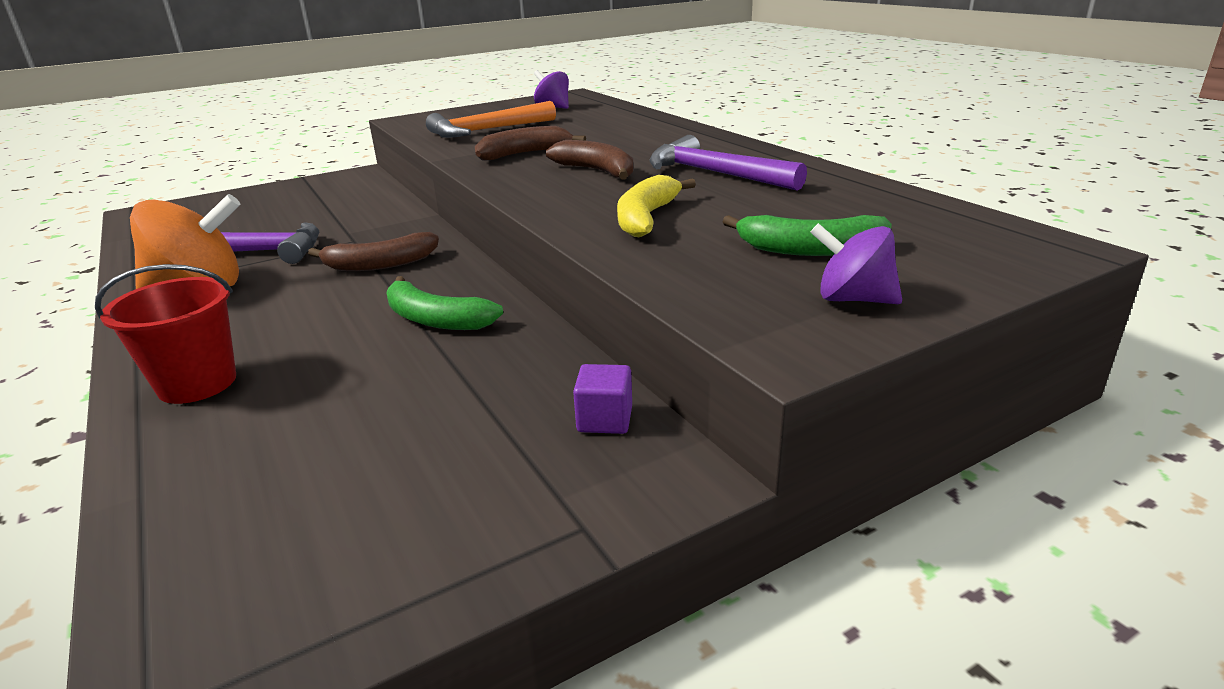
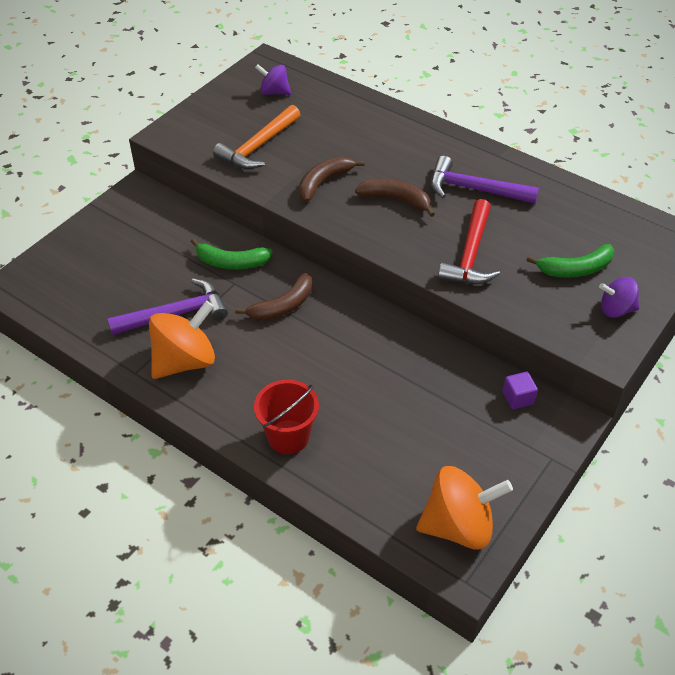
camera: 25 degrees left, 20 degrees up
(274, 590) = (458, 526): none -> orange spinning top
(435, 319) = (370, 349): green banana -> green banana (231, 262)
(646, 218) = (470, 255): yellow banana -> red hammer

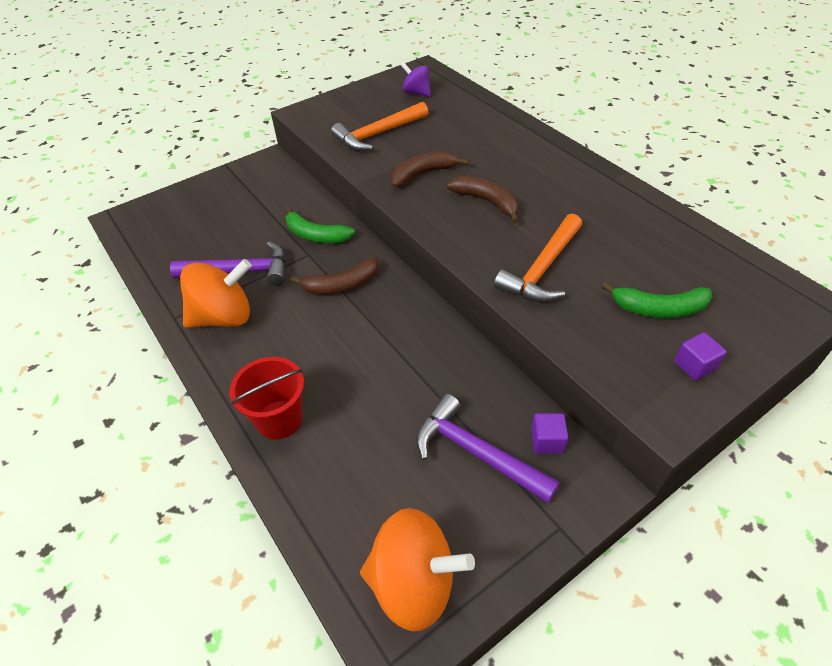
camera: 20 degrees right, 0 degrees up
(470, 255) = (542, 269): red hammer -> orange hammer
(474, 189) = (573, 205): purple hammer -> purple hammer (475, 452)
(616, 309) = (694, 365): purple spinning top -> purple cube

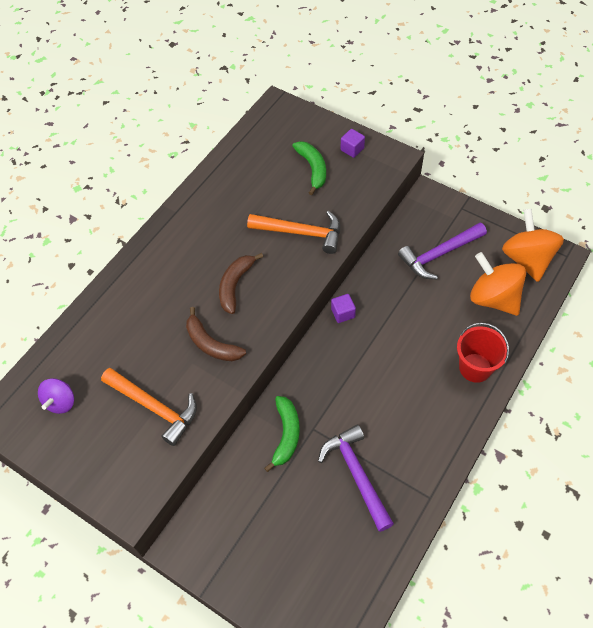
camera: 110 degrees left, 10 degrees up
(224, 317) = (411, 457): orange spinning top -> orange spinning top (493, 298)
(342, 285) = (338, 385): brown banana -> none
(475, 452) = (439, 255): purple hammer -> purple hammer turned 45 degrees clockwise
(547, 441) = (413, 224): purple cube -> purple cube (343, 313)

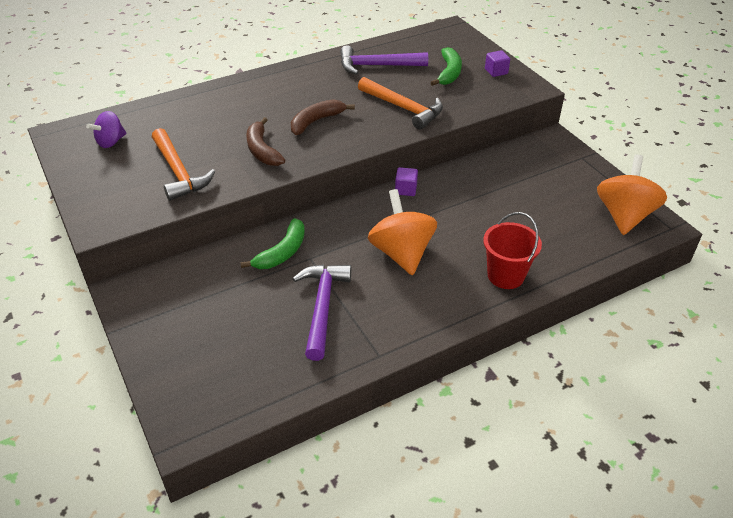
camera: 25 degrees right, 15 degrees down
(439, 255) = (533, 182): purple hammer -> purple hammer (376, 66)
(493, 298) = (565, 231): orange spinning top -> orange spinning top (401, 253)

